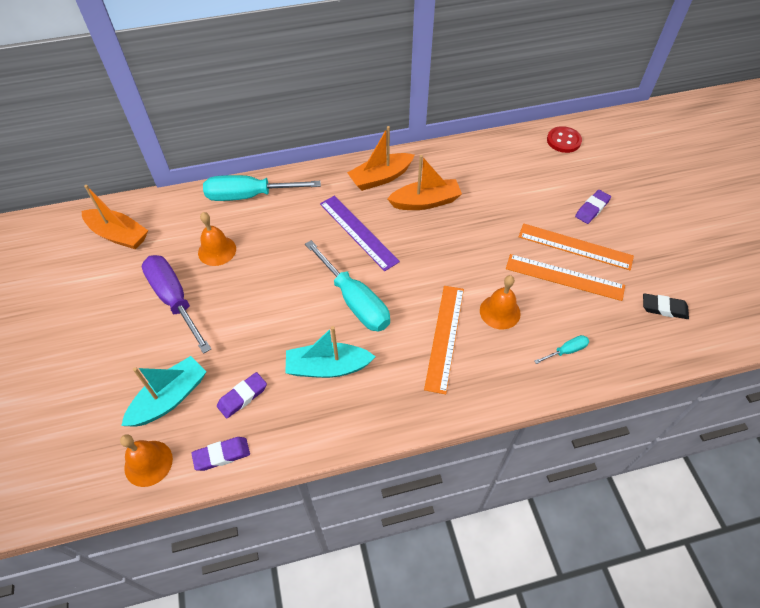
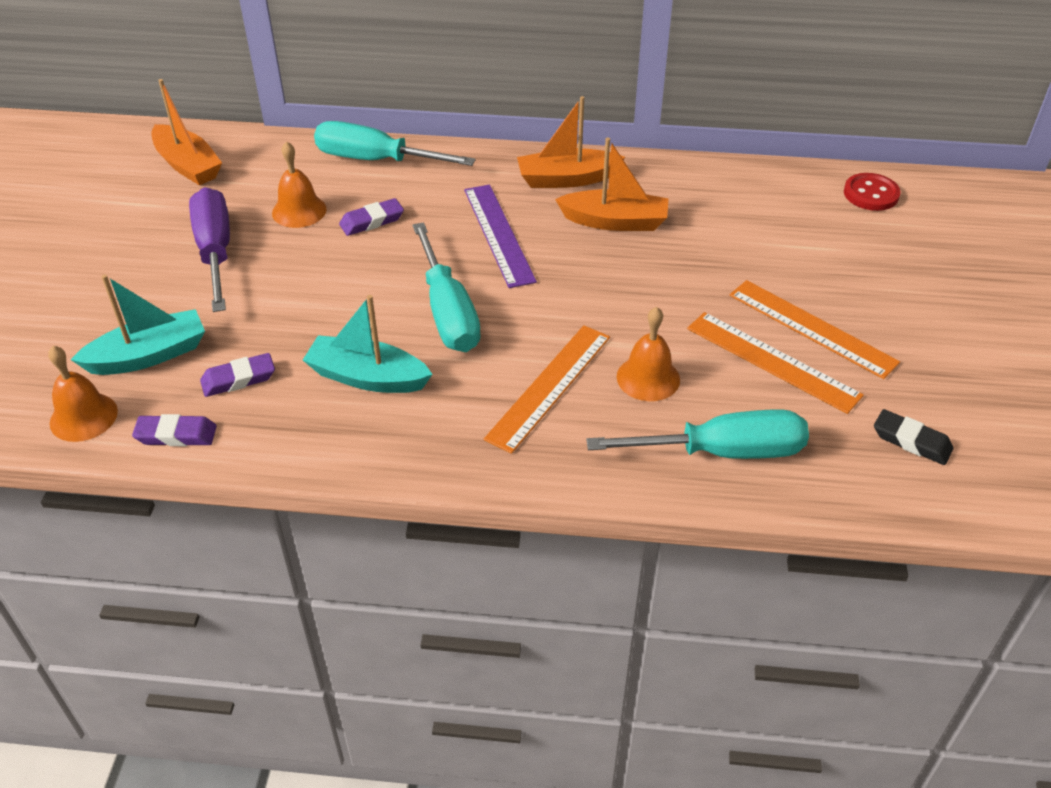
camera: 20 degrees right, 10 degrees down
(566, 351) = (721, 452): turquoise screwdriver -> turquoise screwdriver, size x2.23
(592, 209) = (866, 288): purple eraser -> purple eraser (372, 221)

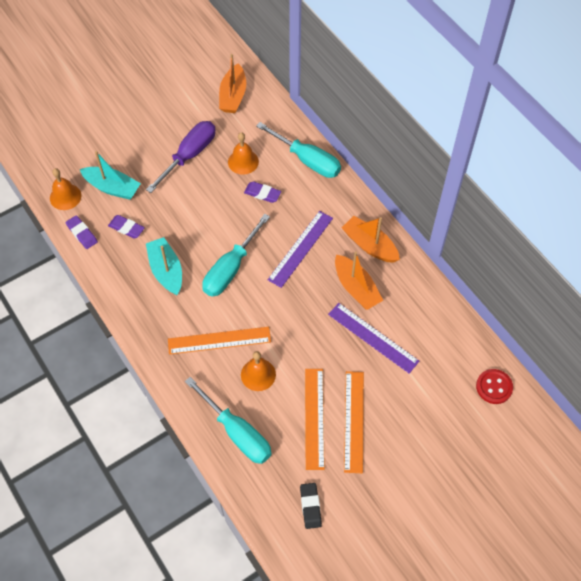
camera: 50 degrees right, 15 degrees up
(376, 160) = (307, 160): turquoise screwdriver -> turquoise screwdriver turned 150 degrees clockwise
(703, 246) = (373, 337): none -> purple ruler

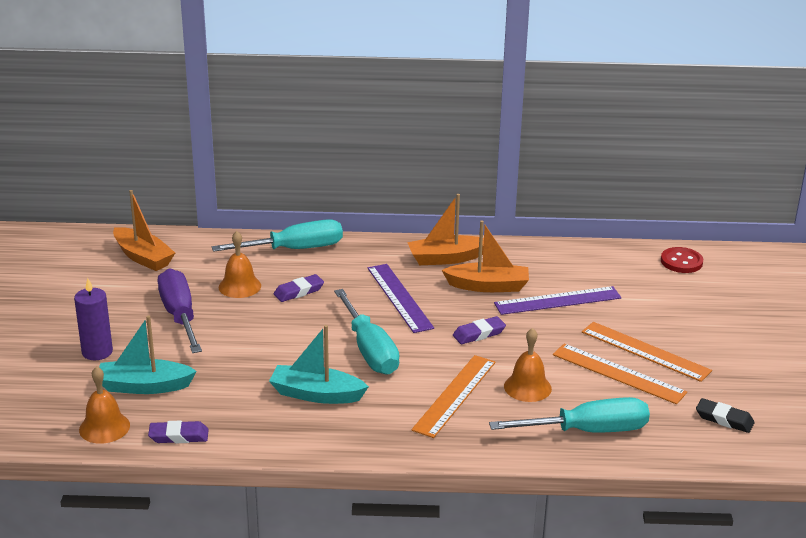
camera: 55 degrees left, 30 degrees down
(112, 188) = (144, 386): turquoise boat -> turquoise boat turned 150 degrees counterclockwise
(126, 145) = (97, 352): none -> purple candle
(126, 228) = (218, 399): purple eraser -> purple eraser (479, 334)

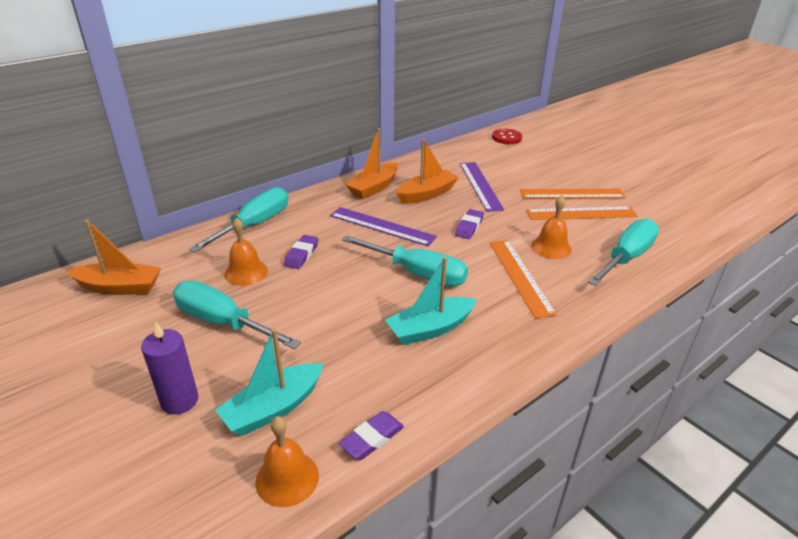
camera: 40 degrees left, 5 degrees up
(180, 316) = (223, 322): purple screwdriver -> turquoise screwdriver
(558, 301) = (480, 185): purple ruler -> purple ruler turned 45 degrees counterclockwise
(724, 419) = (670, 213): black eraser -> none

